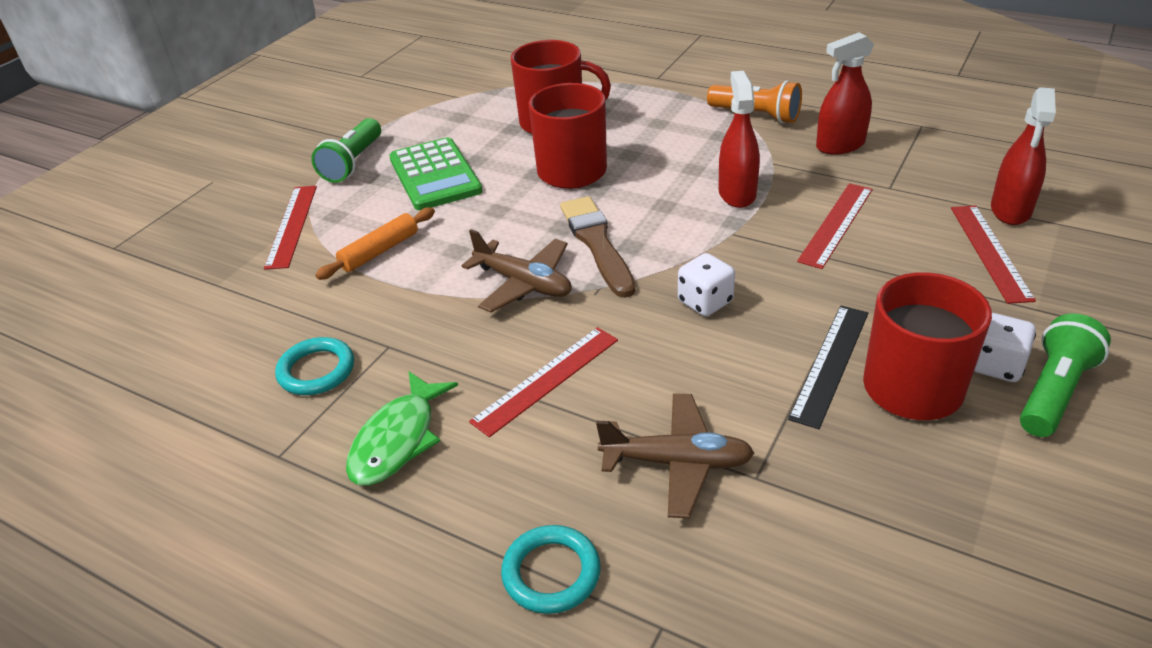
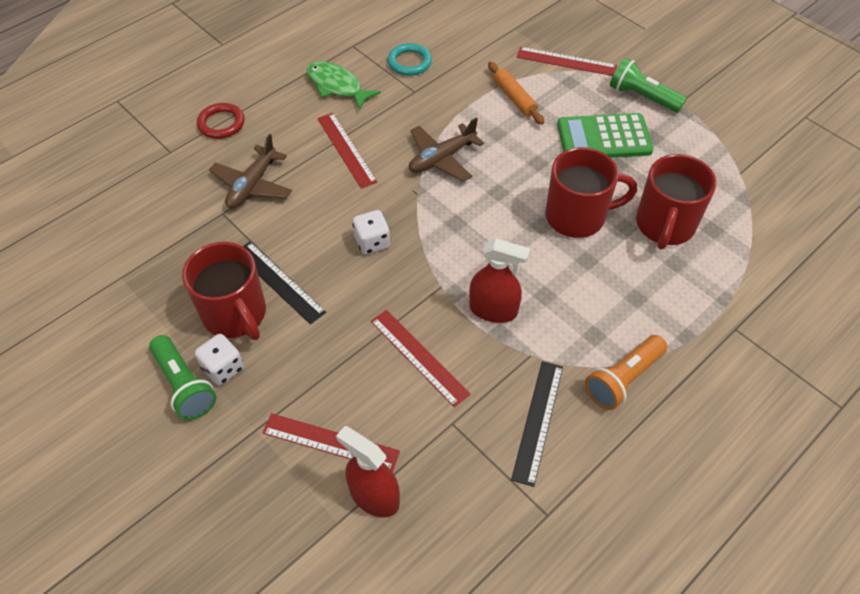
camera: 105 degrees right, 15 degrees up
(551, 573) = (221, 123): turquoise ring -> red ring
(597, 243) = (467, 206): brown brush -> none
(840, 145) = (538, 421): red spray bottle -> black ruler

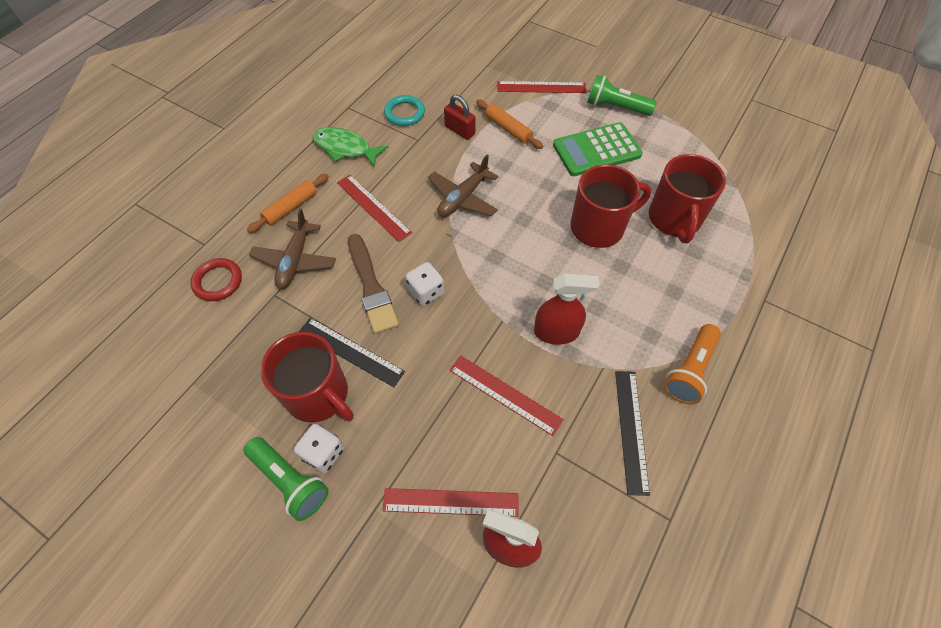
camera: 15 degrees left, 5 degrees up
(221, 123) = (246, 206): red ring -> red ring (218, 281)
(264, 133) = (291, 207): none -> orange rolling pin
(319, 225) = (371, 286): none -> brown brush
(461, 90) = (459, 130): none -> red padlock

